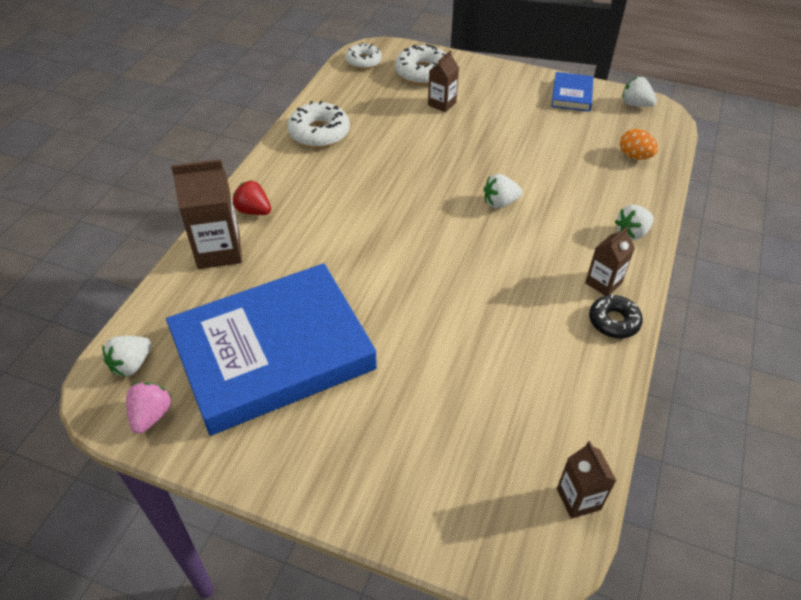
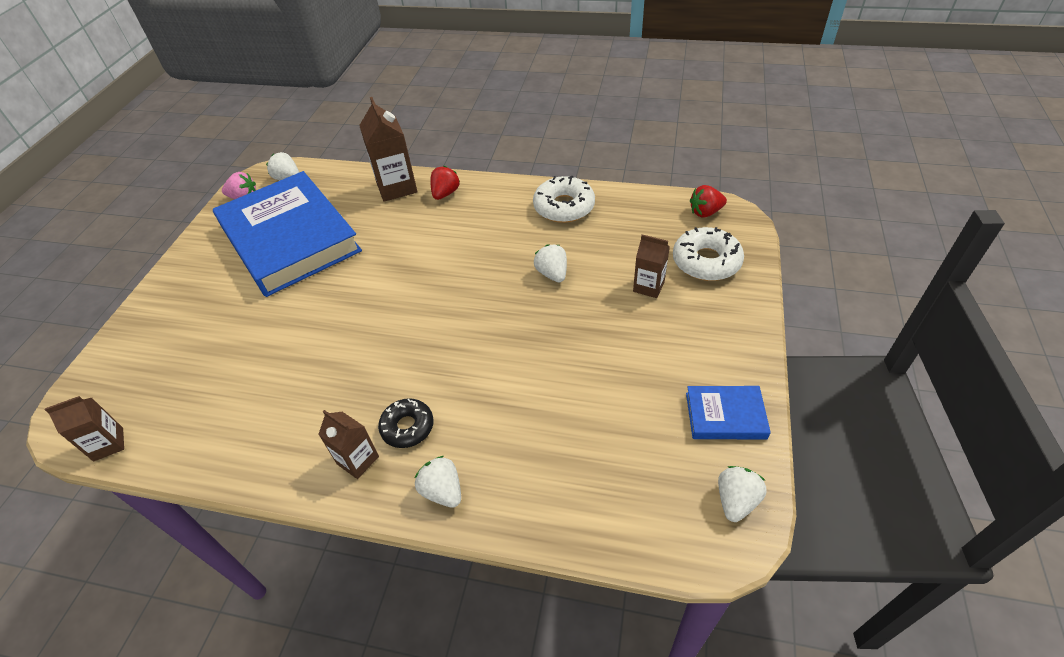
camera: 85 degrees right, 0 degrees up
(363, 61) = (705, 212): white donut -> red strawberry
(500, 203) = (480, 357): white strawberry -> white strawberry (552, 274)
(613, 321) = (301, 471): black donut -> black donut (407, 427)
(635, 156) = (602, 497): orange egg -> none

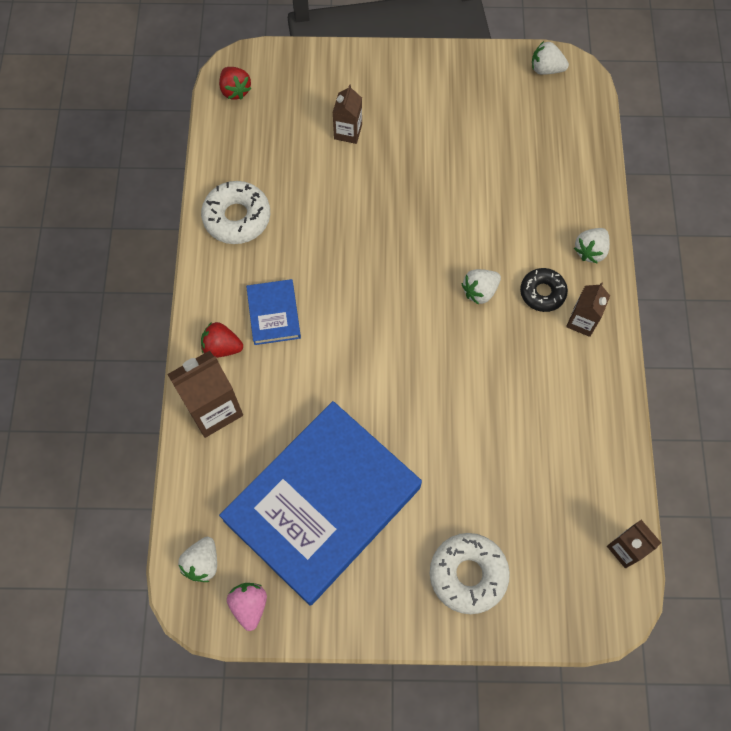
camera: 105 degrees left, 20 degrees up
(552, 274) = (342, 213): white strawberry -> white strawberry (480, 291)
(706, 261) = (308, 89): white donut -> white donut (468, 574)
(725, 415) = (477, 75): blue book -> blue book (273, 314)

